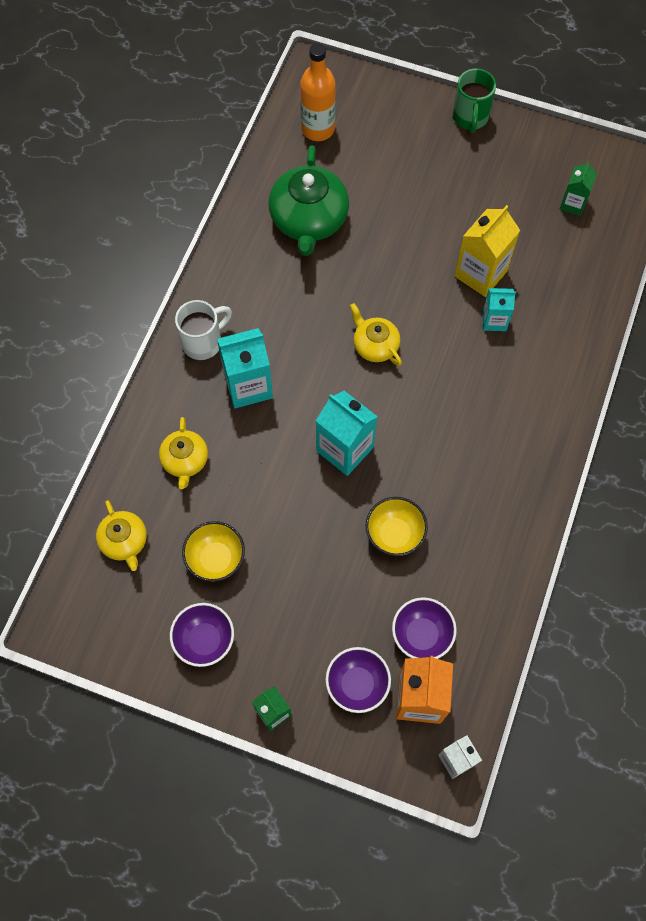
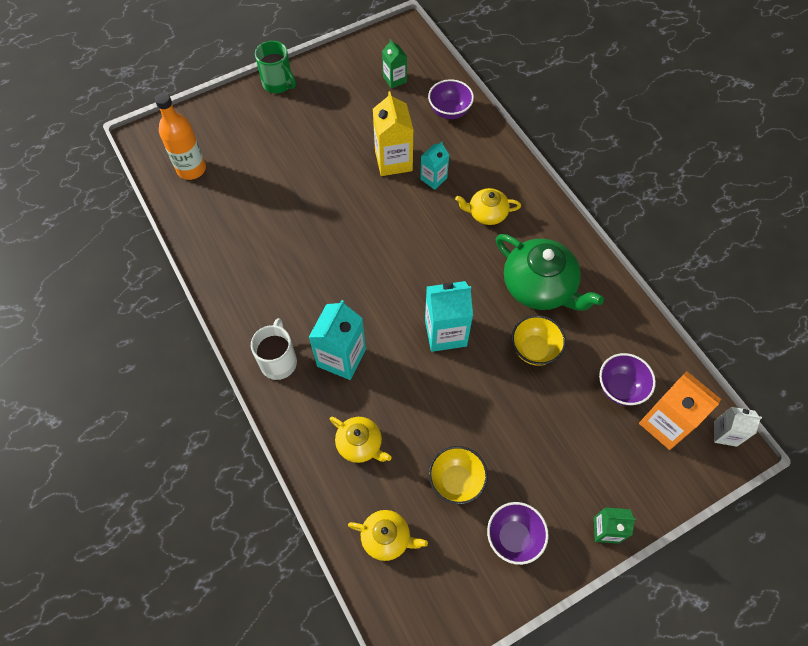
camera: 50 degrees left, 5 degrees down
(309, 220) = (253, 225): green teapot -> green teapot (540, 286)
(357, 684) = (626, 456): purple bowl -> purple bowl (449, 111)
(375, 345) = (386, 257): yellow teapot -> yellow teapot (487, 213)

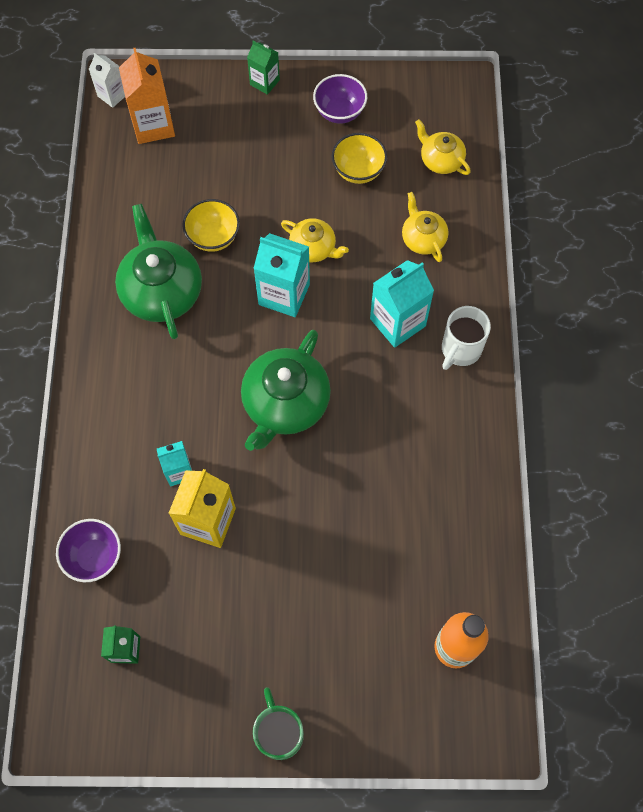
camera: 150 degrees left, 5 degrees up
(391, 254) = (285, 403): none -> green teapot
(487, 213) = (153, 396): yellow teapot -> yellow teapot (313, 248)
(620, 388) = (165, 169): purple bowl -> none

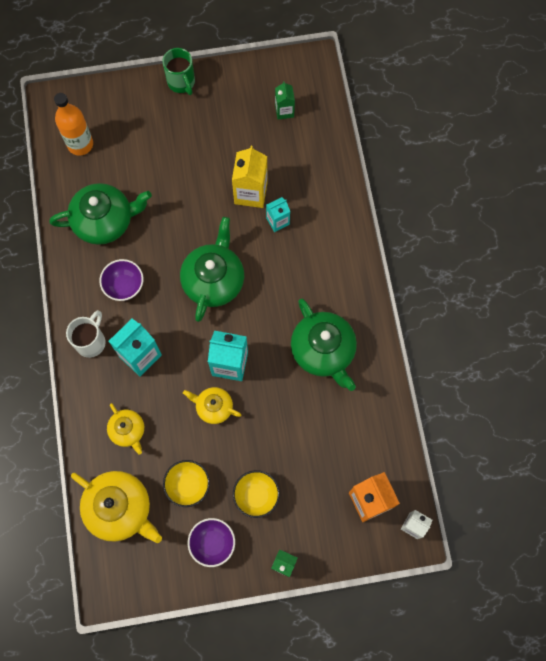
camera: 170 degrees right, 5 degrees up
(94, 556) = (319, 159): purple bowl -> purple bowl (124, 286)
(213, 237) = (294, 403): yellow bowl -> yellow bowl (256, 496)
(427, 514) = (105, 221): none -> green teapot
(440, 160) = (120, 509): yellow teapot -> yellow teapot, size x1.79

